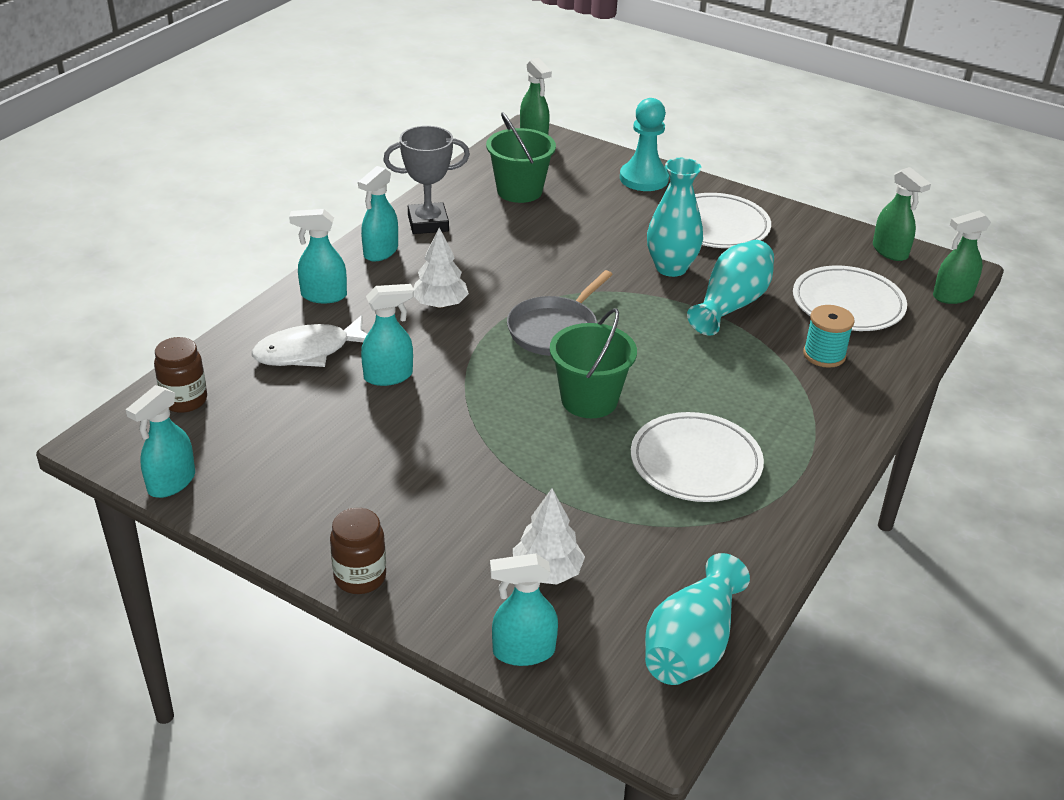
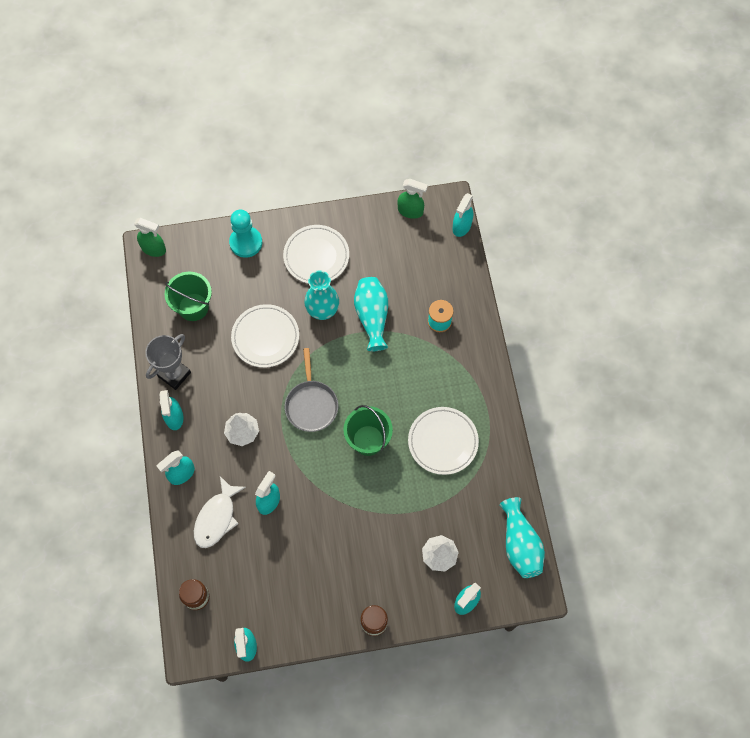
camera: 40 degrees left, 30 degrees up
(848, 304) = (422, 272): white plate -> white plate (265, 337)
(952, 296) = (461, 227): green spray bottle -> turquoise spray bottle

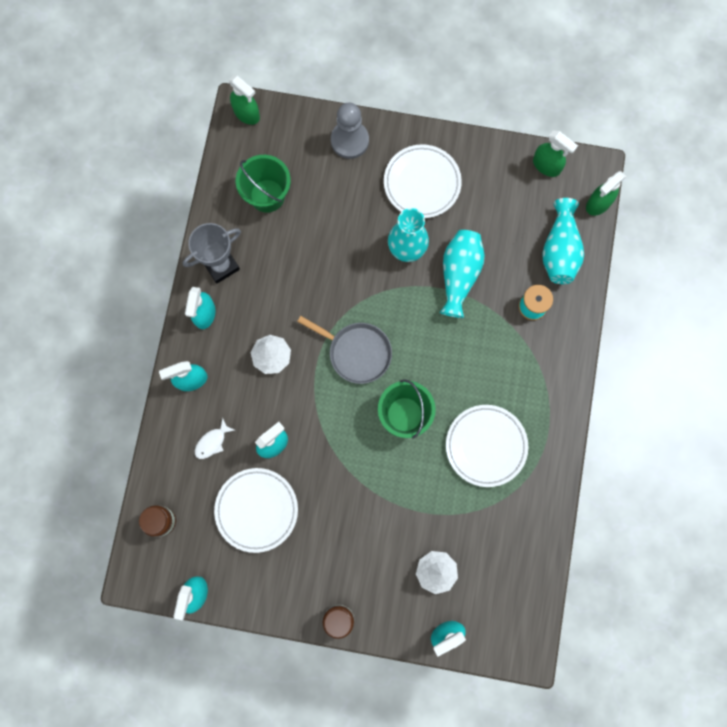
camera: 20 degrees right, 10 degrees up
(217, 518) = (212, 442): white fish -> white fish, size x0.55
(246, 242) = (349, 140): turquoise pawn -> grey pawn
(265, 337) = (333, 258): white plate -> white plate (256, 510)
(311, 405) = (357, 352): grey pan -> grey pan turned 75 degrees counterclockwise
(461, 227) = (598, 204): turquoise spray bottle -> green spray bottle
(520, 544) = (528, 592): turquoise vase -> turquoise vase (559, 250)

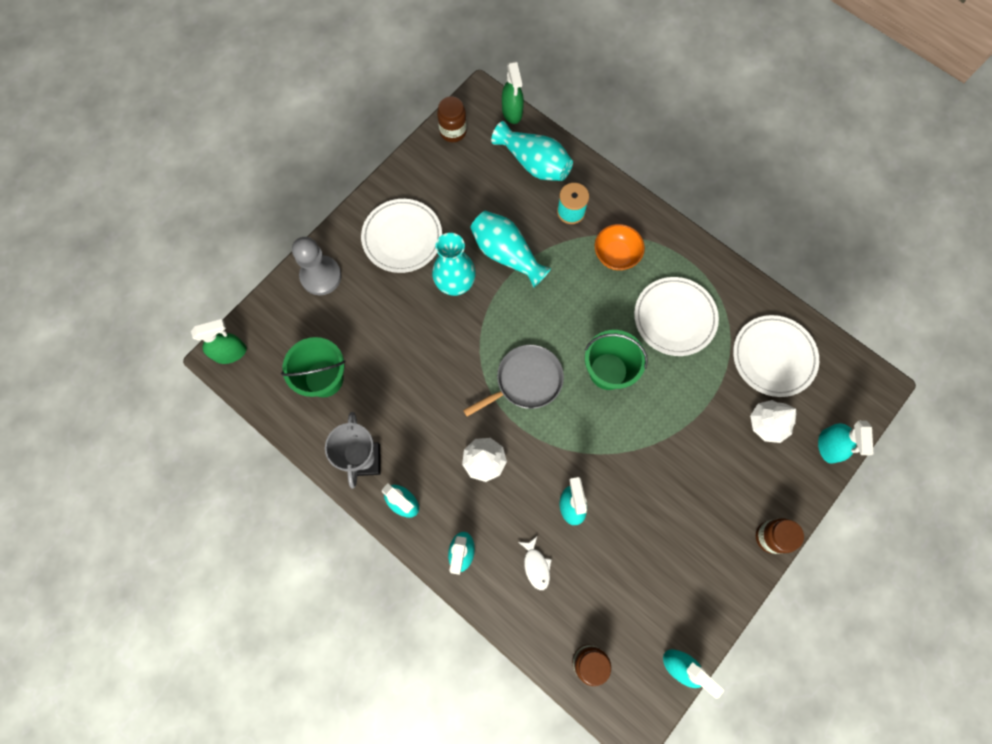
camera: 60 degrees left, 5 degrees down
(256, 510) = (626, 558): white plate -> white plate (773, 357)
(514, 366) = (616, 255): none -> orange bowl
(546, 166) = (453, 131): green spray bottle -> brown jar

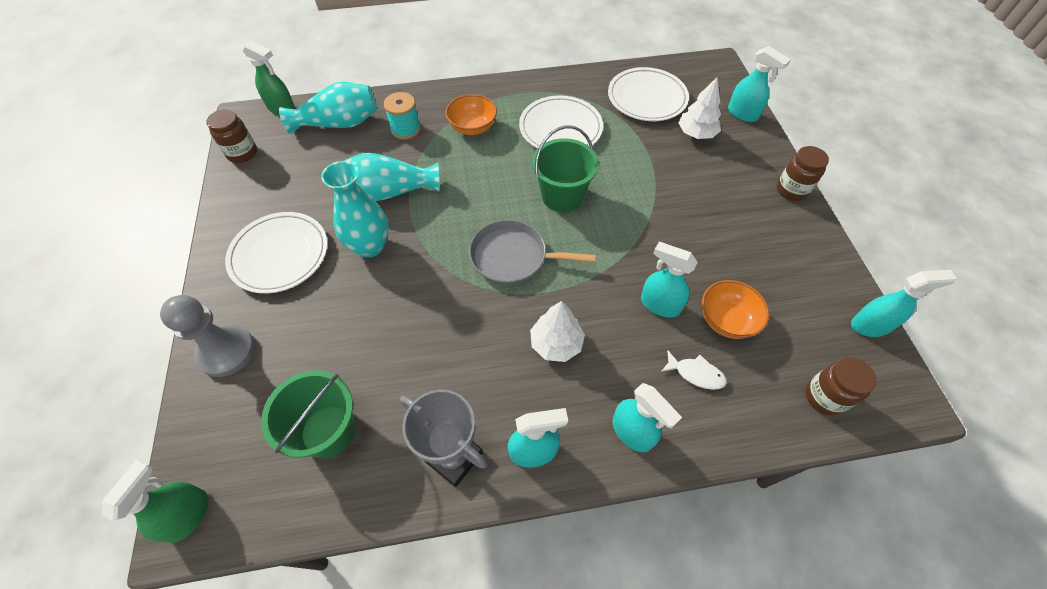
camera: 50 degrees left, 15 degrees down
(526, 381) = (513, 257): grey pan -> grey pan turned 90 degrees counterclockwise
(597, 560) = (726, 320): none -> orange bowl

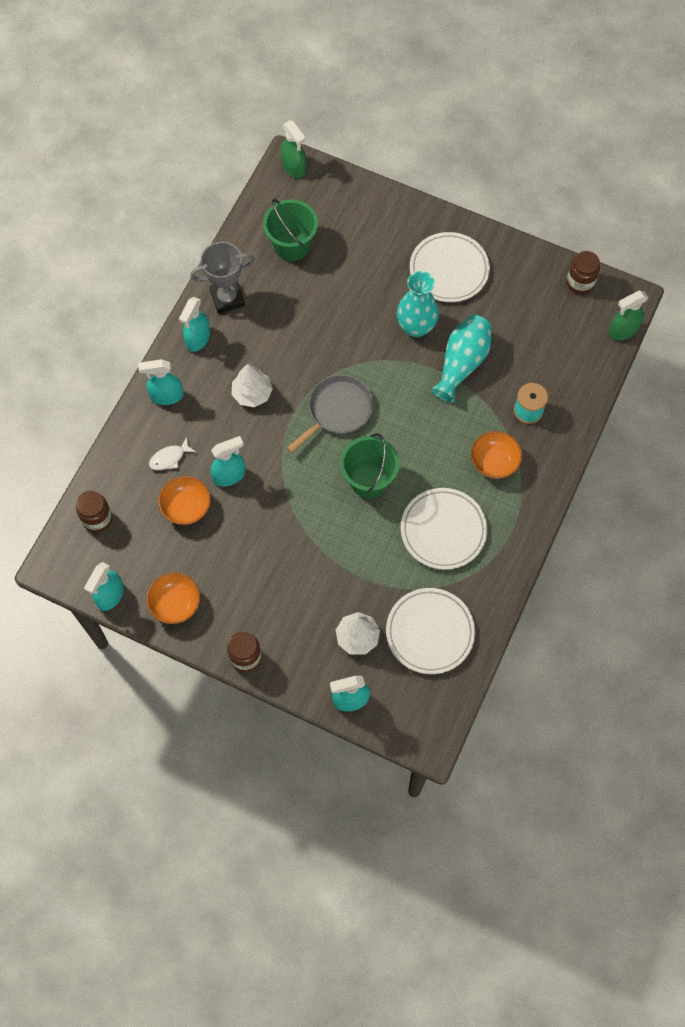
camera: 125 degrees right, 10 degrees up
(226, 351) = (388, 214): grey pawn -> none
(339, 123) = (571, 364): turquoise vase -> none
(814, 266) = (175, 604): none -> orange bowl

